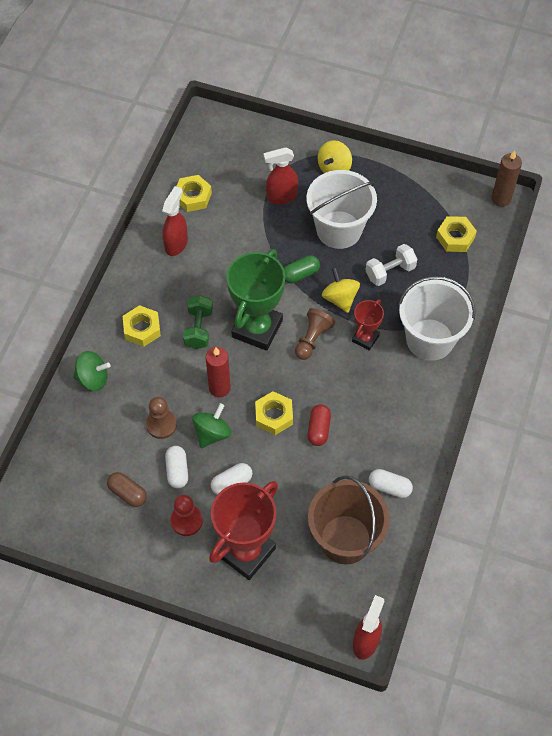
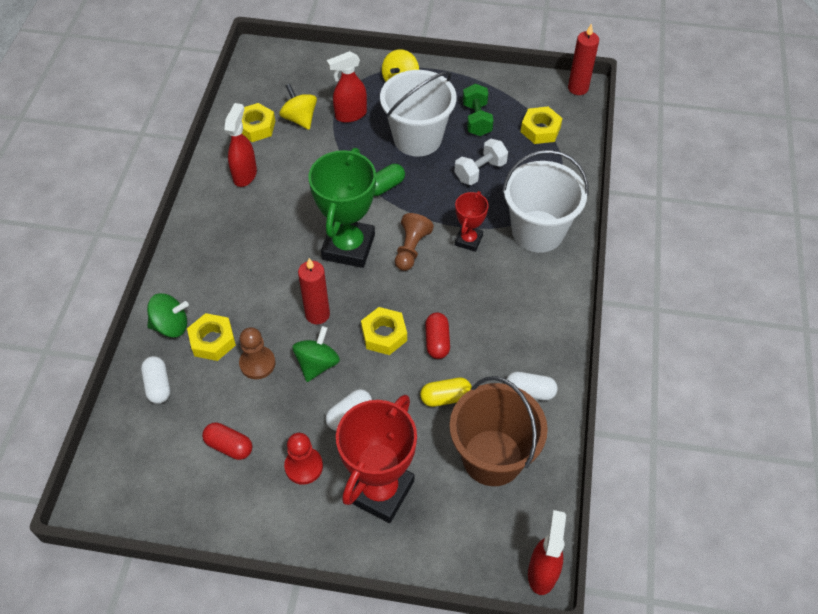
camera: 10 degrees left, 5 degrees down
(128, 493) = (229, 446): brown capsule -> red capsule
(142, 329) = (220, 265): yellow nut -> yellow nut (212, 341)
(177, 471) = (283, 411): white capsule -> white capsule (158, 385)
(199, 329) = (283, 256): green dumbbell -> green dumbbell (476, 119)
(316, 481) = (445, 397): none -> yellow capsule
(340, 298) = (432, 204): yellow spinning top -> yellow spinning top (300, 119)
(501, 199) = (578, 88): brown candle -> red candle

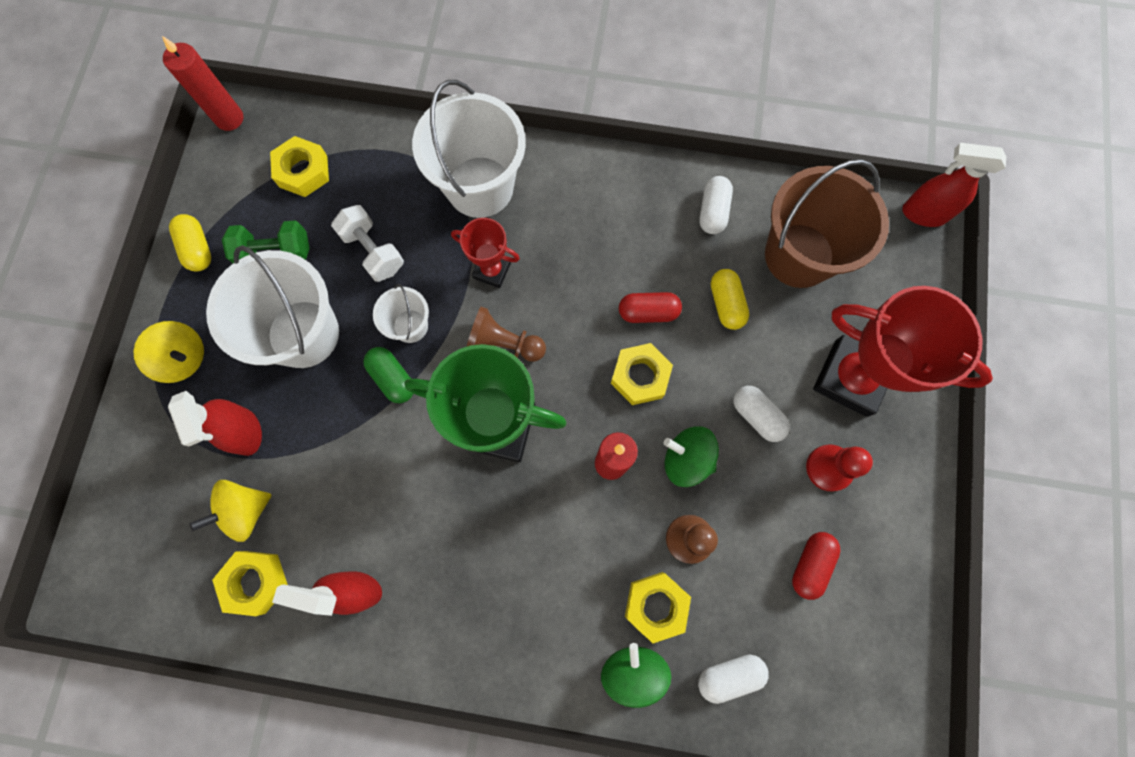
camera: 90 degrees left, 20 degrees up
(424, 194) = (410, 326): none -> white bucket
(477, 81) = (198, 248): none -> yellow capsule

